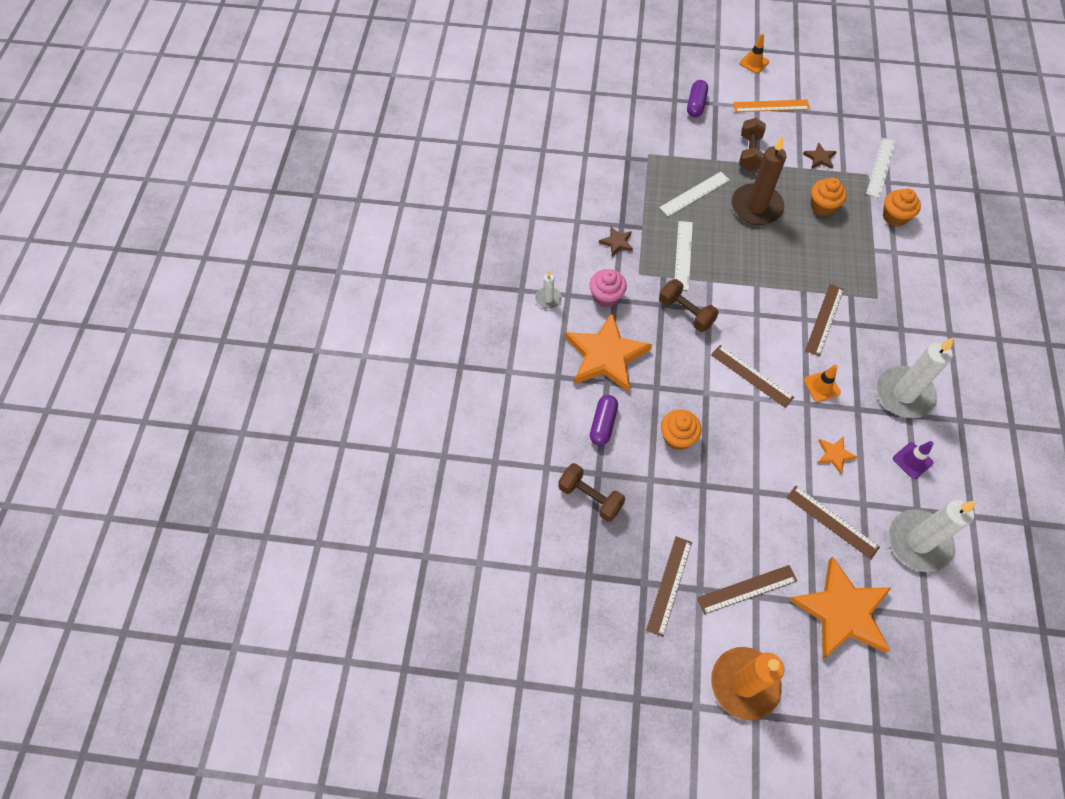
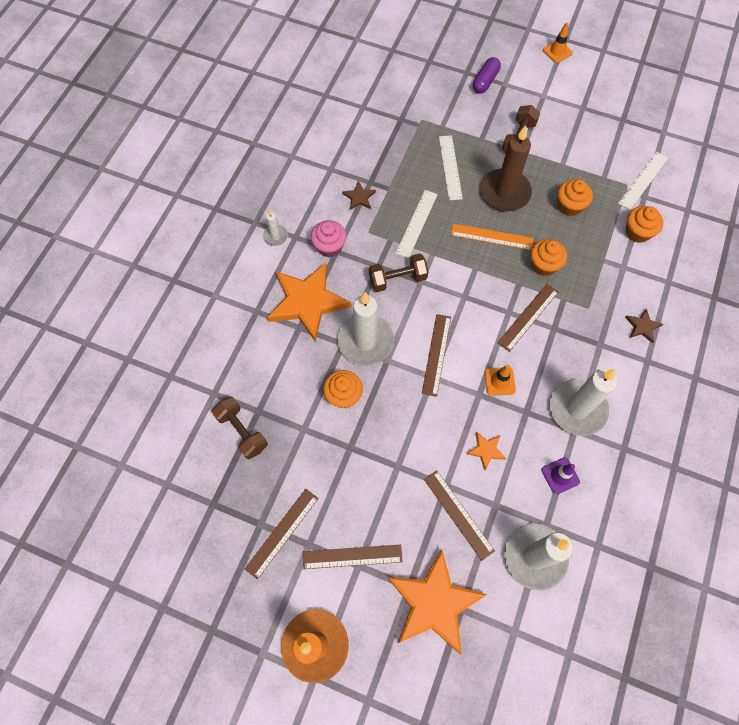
camera: 15 degrees right, 5 degrees up
(603, 424) = (280, 366): purple capsule -> none
(678, 380) = (365, 341): none -> white candle
(686, 312) = (397, 279): brown dumbbell -> brown dumbbell turned 75 degrees counterclockwise
(694, 194) = (450, 167): white ruler -> white ruler turned 75 degrees counterclockwise
(752, 375) = (436, 354): brown ruler -> brown ruler turned 45 degrees clockwise
(771, 106) = (557, 97): orange ruler -> orange ruler (492, 237)
(819, 158) = (585, 158): brown star -> brown star (642, 326)
(820, 267) = (543, 265): none -> orange cupcake

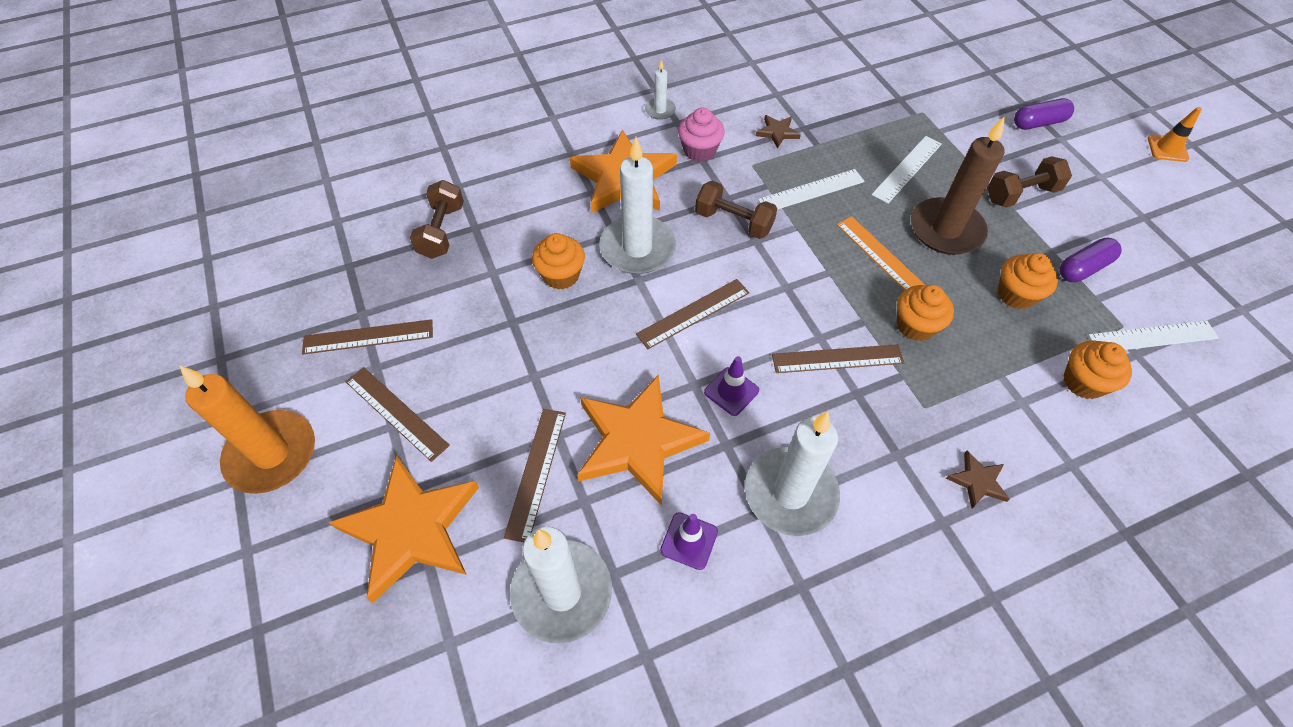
camera: 45 degrees right, 10 degrees down
(486, 450) = (638, 441): orange star -> orange star, size x2.33
(499, 381) = (731, 391): orange traffic cone -> purple traffic cone
(583, 164) = (1083, 268): none -> purple capsule

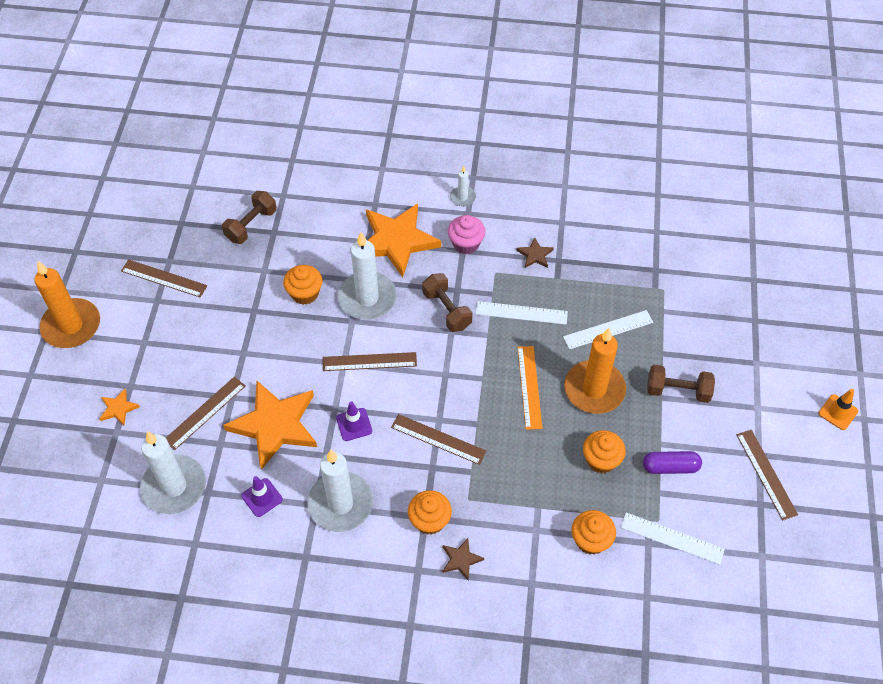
camera: 30 degrees right, 0 degrees up
(396, 413) = (151, 335): brown ruler -> brown ruler (766, 474)
(411, 529) = (118, 408): orange star -> orange star, size x0.43
(915, 326) = (510, 444): orange cupcake -> orange cupcake (429, 520)
(946, 230) = (594, 389): brown candle -> orange candle
(1038, 123) = (750, 341): purple capsule -> none

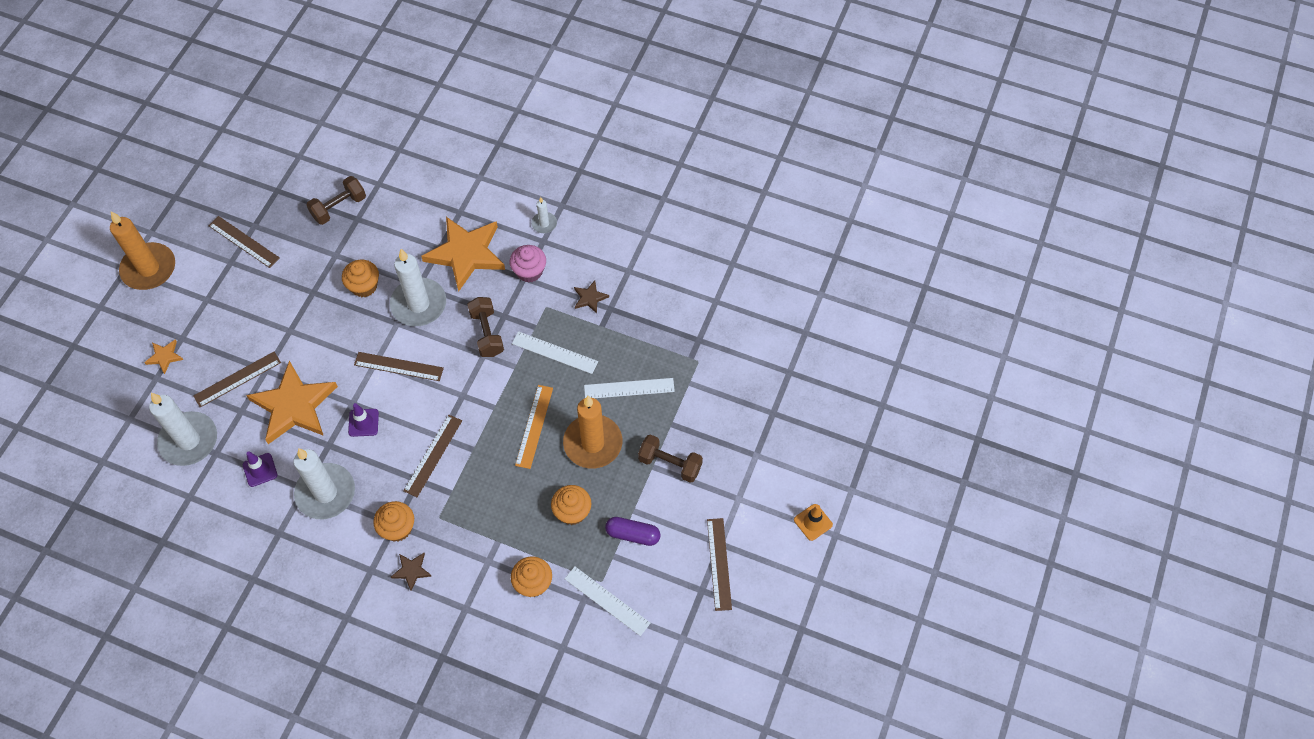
camera: 15 degrees right, 5 degrees up
(438, 439) = (433, 455): brown ruler -> brown ruler turned 75 degrees clockwise

